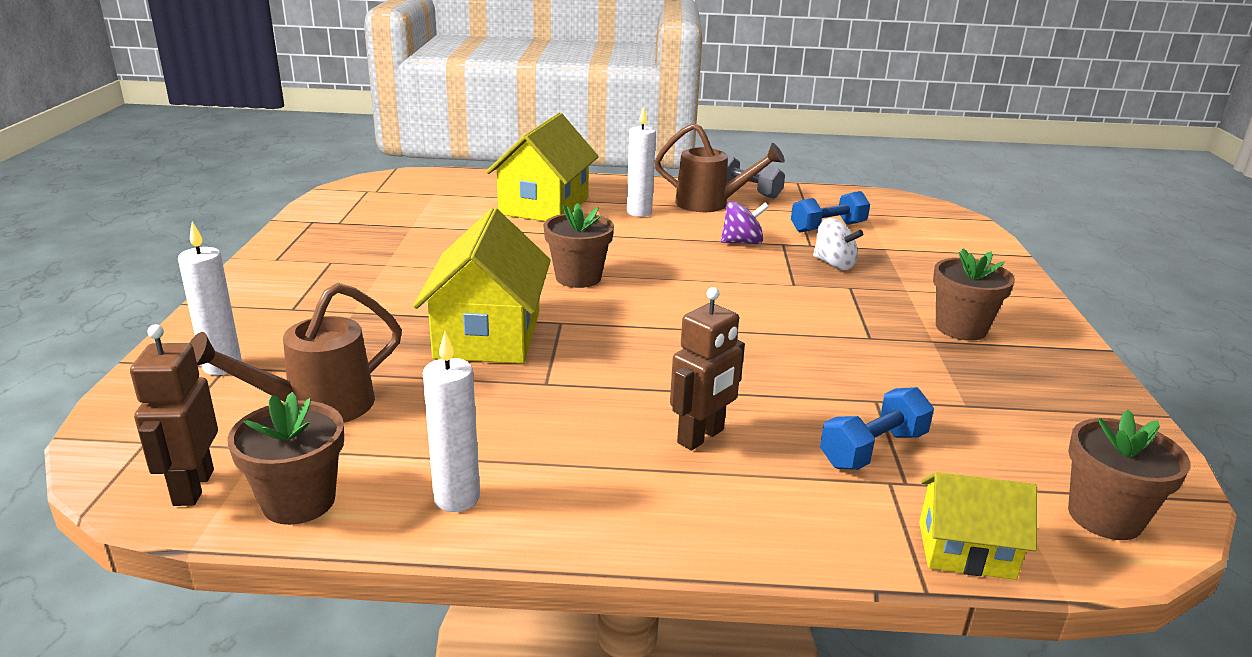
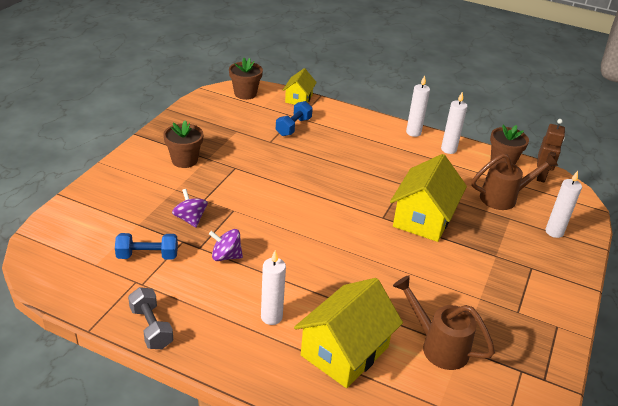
camera: 160 degrees left, 10 degrees up
(570, 527) = (413, 132): none -> white candle
(578, 277) = (357, 250): brown flower pot -> none
(701, 436) = (352, 146): brown robot -> none
(711, 204) = (203, 313): brown watering can -> brown watering can (438, 345)
(834, 264) = (190, 219): white spinning top -> purple spinning top
(873, 449) = (293, 127): blue dumbbell -> blue dumbbell turned 45 degrees counterclockwise
(966, 550) = (298, 98): yellow house -> yellow house turned 75 degrees clockwise

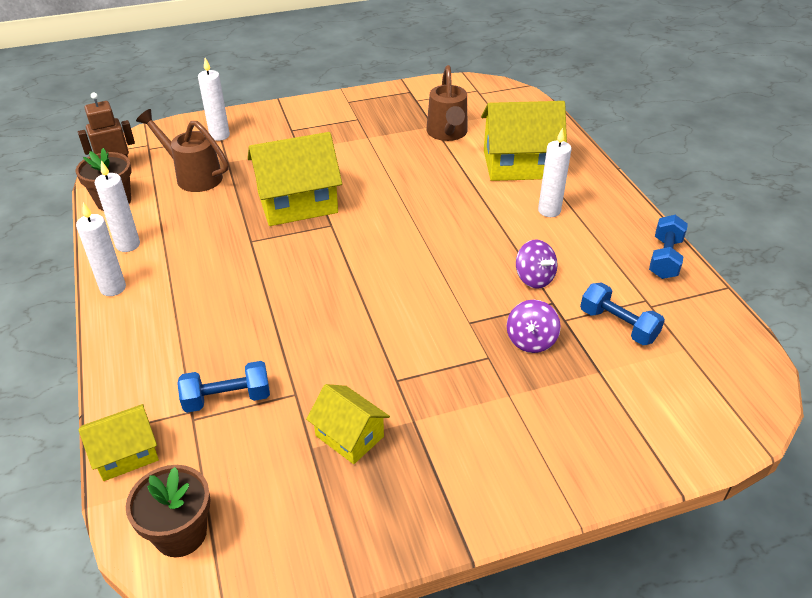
camera: 130 degrees left, 5 degrees up
(151, 327) = (665, 258): grey dumbbell -> blue dumbbell
(184, 160) = (449, 438): brown flower pot -> none
(227, 141) = (349, 436): none -> yellow house

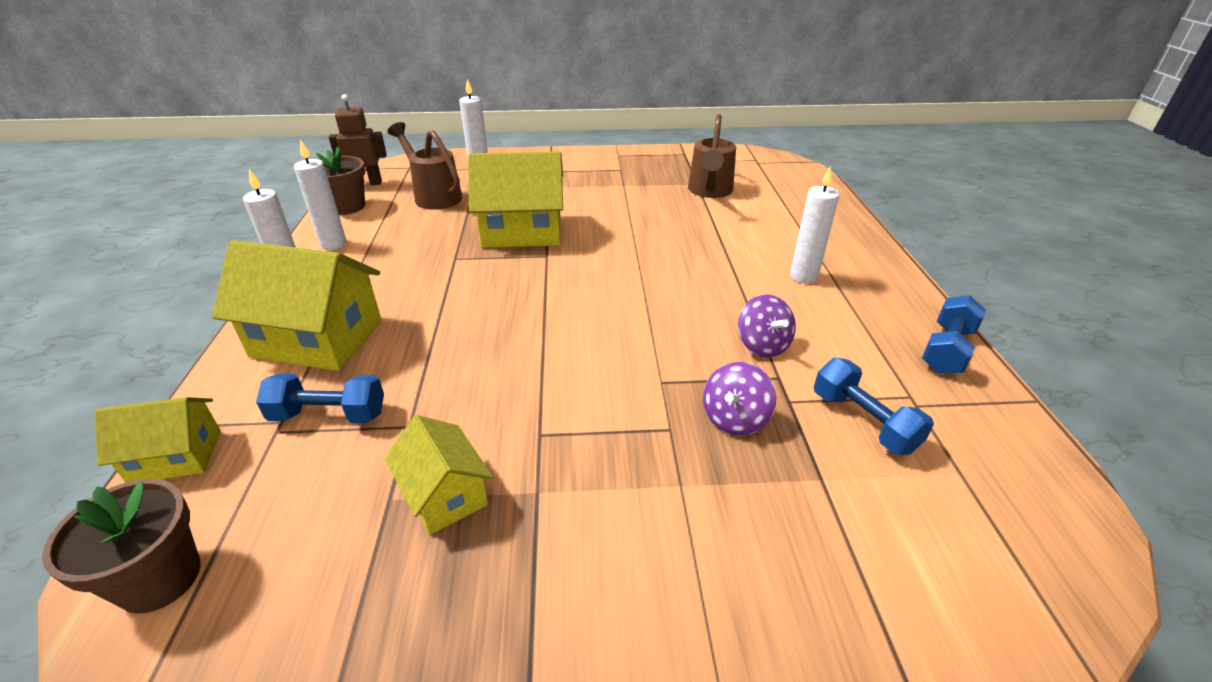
camera: 15 degrees right, 5 degrees down
(519, 164) = (781, 227): yellow house -> yellow house (317, 339)

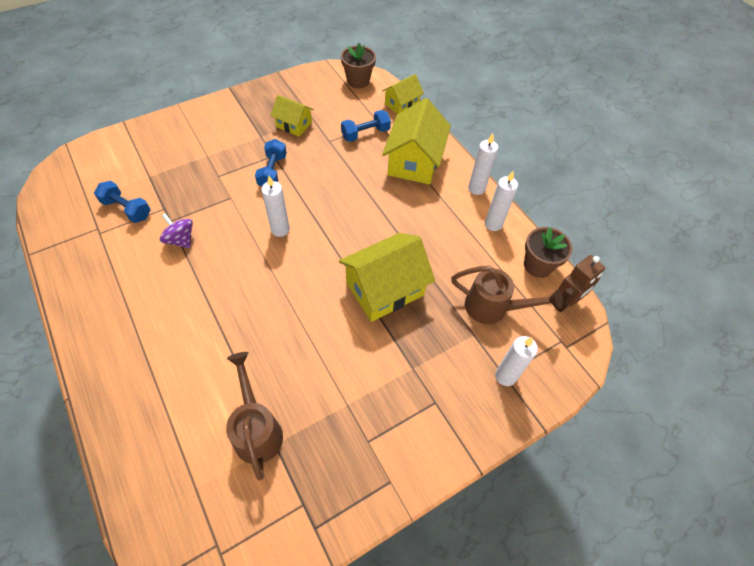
camera: 150 degrees right, 20 degrees up
(317, 339) = (414, 161): yellow house -> yellow house turned 60 degrees counterclockwise
(735, 419) = (189, 190): purple spinning top -> none
(803, 276) = (156, 317): white candle -> white candle (280, 229)
(947, 350) = (68, 275): blue dumbbell -> blue dumbbell (272, 171)

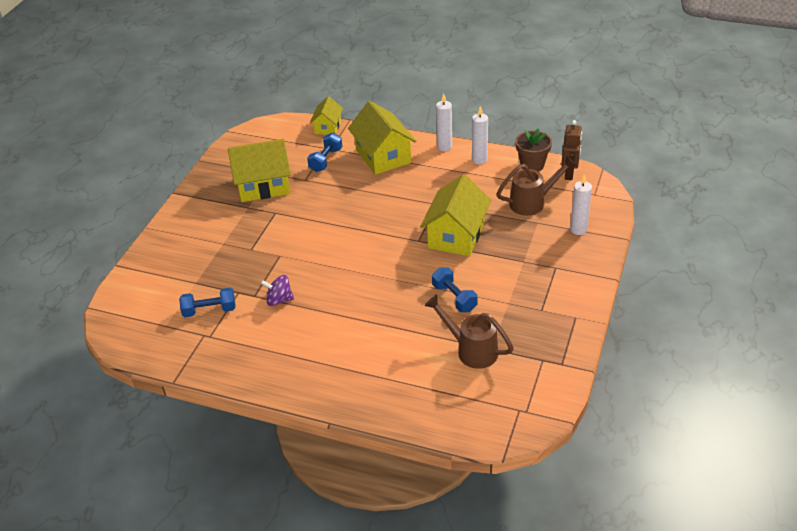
camera: 35 degrees left, 15 degrees down
(272, 171) = (289, 222): blue dumbbell -> blue dumbbell (454, 298)
(280, 229) = (343, 249): white candle -> none
(294, 125) = (263, 185): yellow house -> yellow house, size x1.77
(358, 81) = (273, 130): brown flower pot -> none

